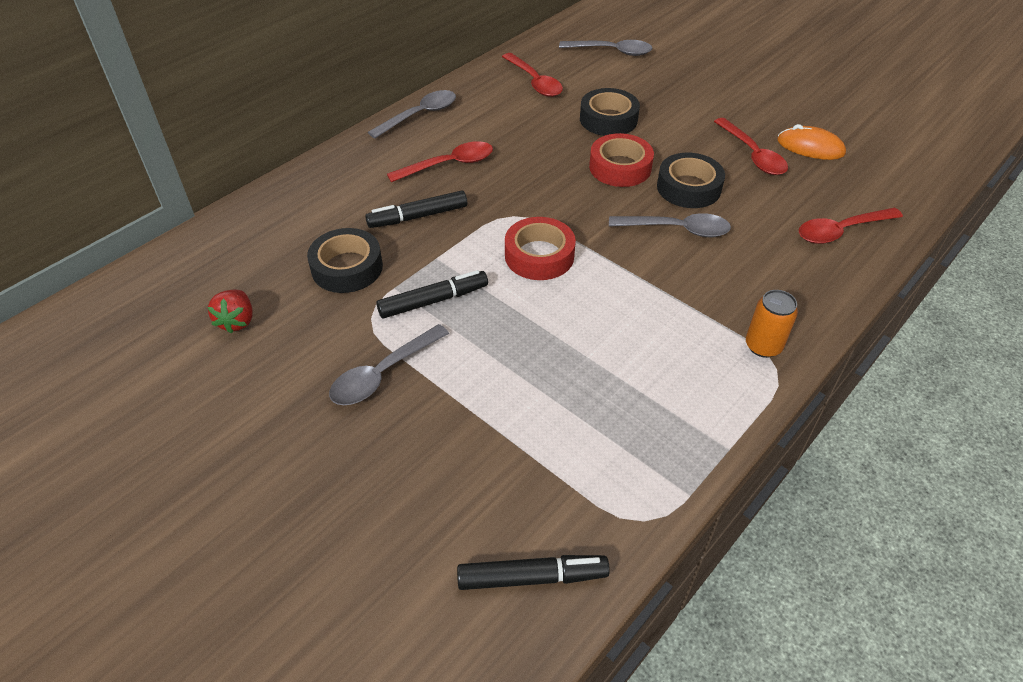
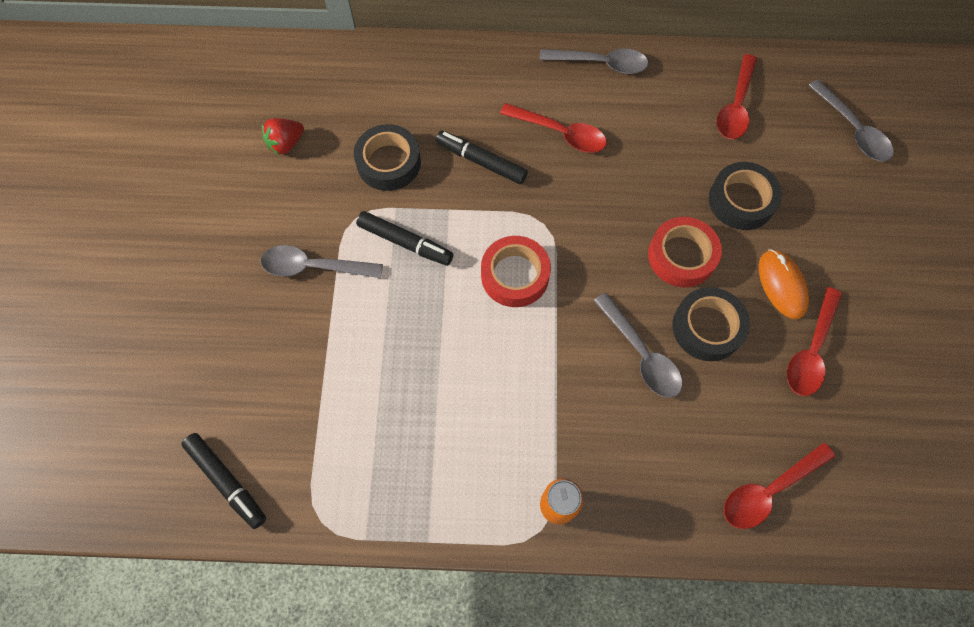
camera: 50 degrees right, 20 degrees up
(810, 147) = (876, 394): orange mouse -> orange mouse (782, 285)
(841, 231) = (769, 490): red spoon -> red spoon turned 60 degrees counterclockwise

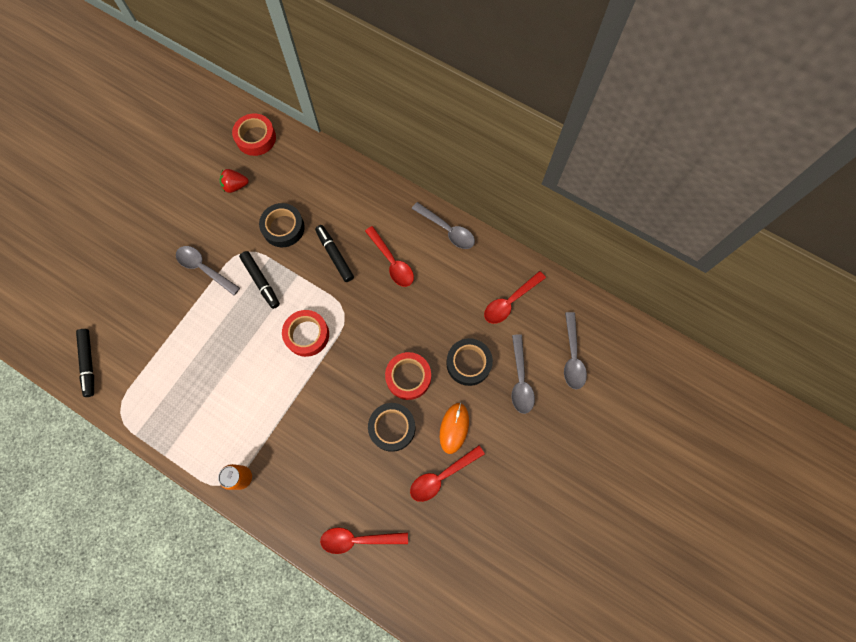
camera: 30 degrees right, 5 degrees up
(273, 74) = (256, 138): none -> red tape
(640, 353) = (344, 420): grey spoon -> grey spoon (520, 379)

